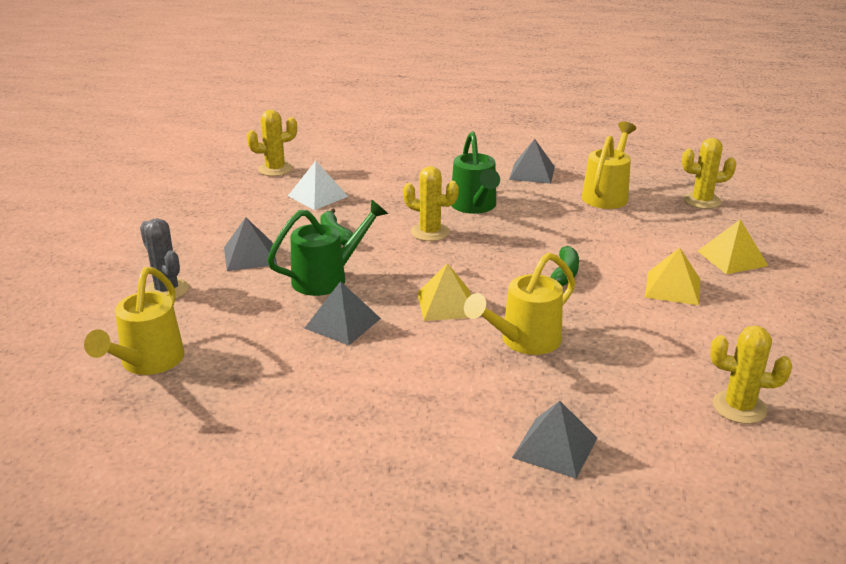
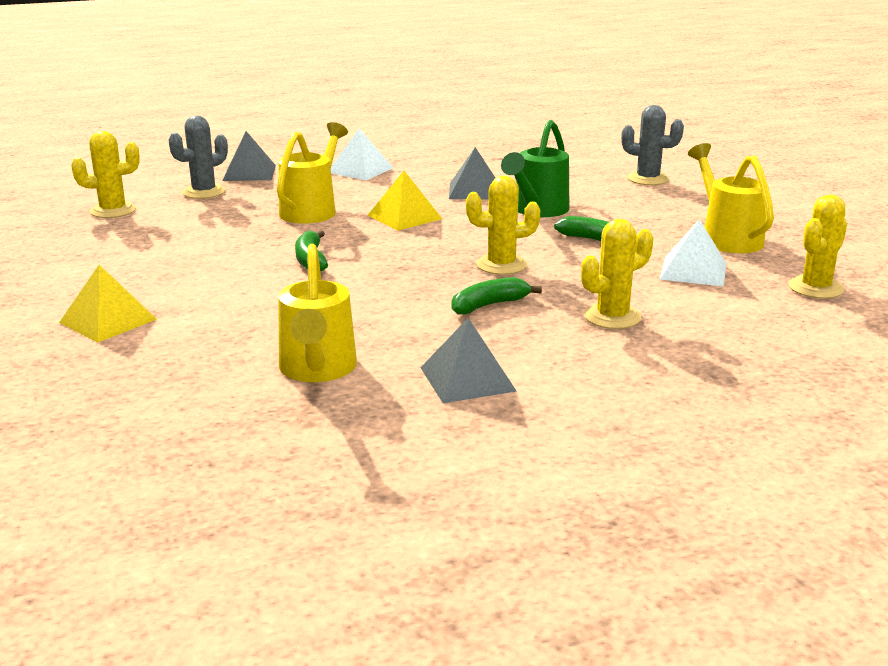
camera: 150 degrees right, 5 degrees down
(148, 362) = (570, 152): yellow watering can -> yellow watering can (727, 238)
(250, 256) = (637, 209): grey pyramid -> none
(417, 405) = (360, 170): none -> white pyramid
(475, 206) = (489, 305): green watering can -> green banana
(627, 415) = (204, 192): none -> grey cactus
(673, 288) = (182, 274): yellow pyramid -> none
(702, 201) = (154, 399): yellow cactus -> yellow cactus (612, 317)

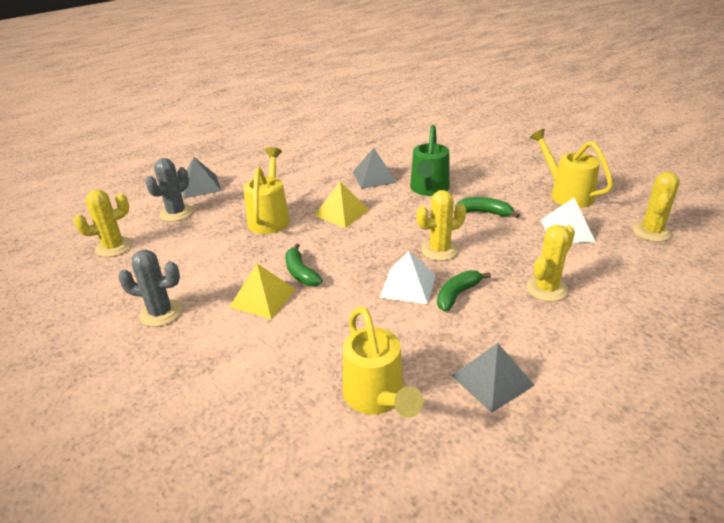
camera: 15 degrees left, 10 degrees up
(108, 321) = (177, 379): yellow pyramid -> yellow pyramid (263, 298)
(360, 170) = (281, 169): white pyramid -> white pyramid (408, 285)
(647, 179) = (480, 146): grey cactus -> grey cactus (160, 313)

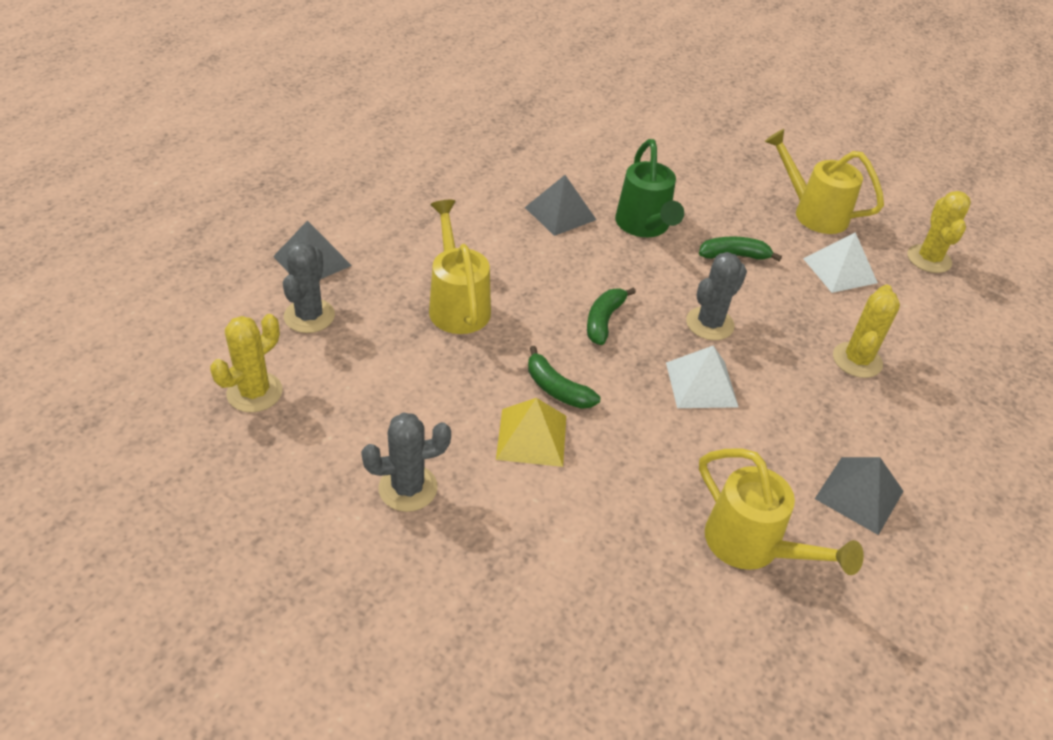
camera: 25 degrees left, 10 degrees up
(341, 212) = (552, 281): yellow pyramid -> none
(439, 250) = (710, 324): yellow cactus -> grey cactus
(457, 295) = (765, 387): green banana -> green banana (604, 321)

